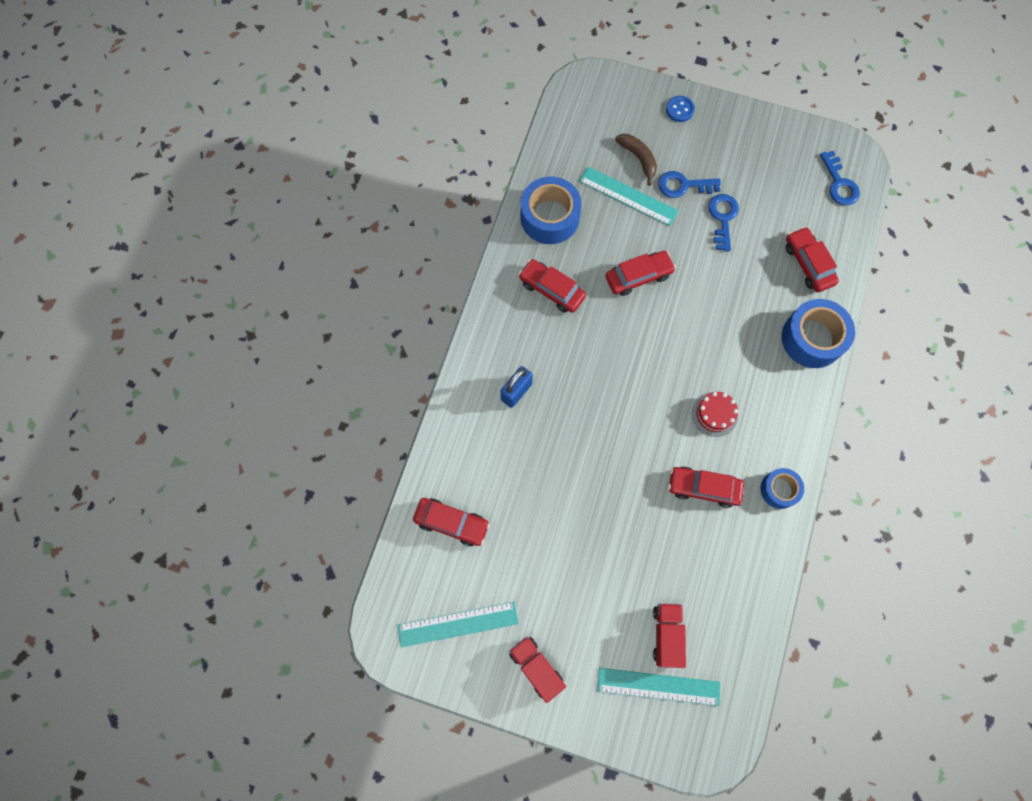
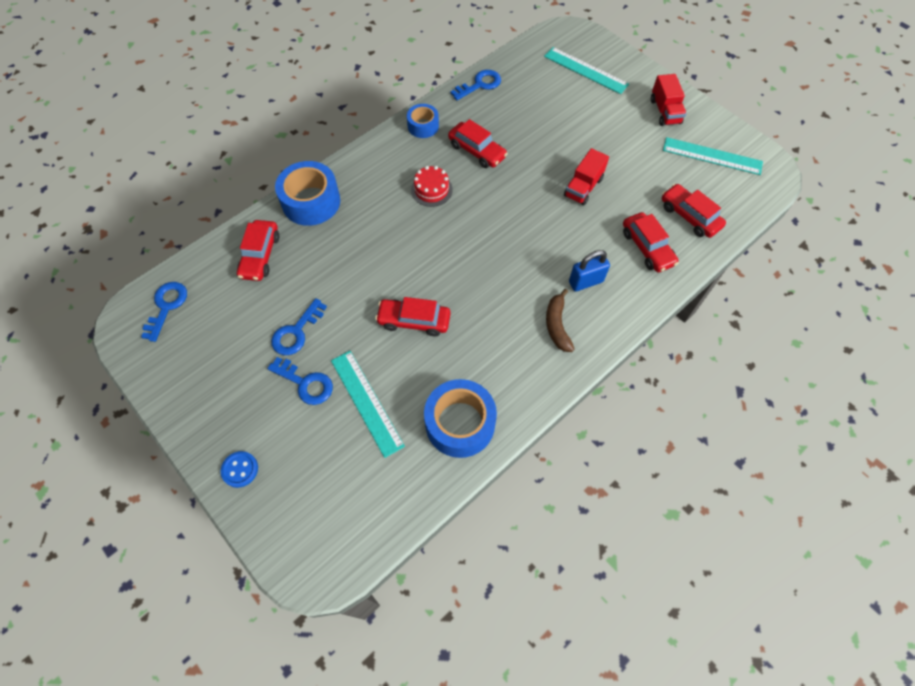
camera: 150 degrees left, 10 degrees down
(551, 289) = (502, 351): red car -> red car (647, 248)
(638, 158) = (326, 437): brown banana -> brown banana (557, 325)
(666, 635) = (563, 90): red truck -> red truck (583, 187)
(762, 588) = (480, 84): none -> blue key

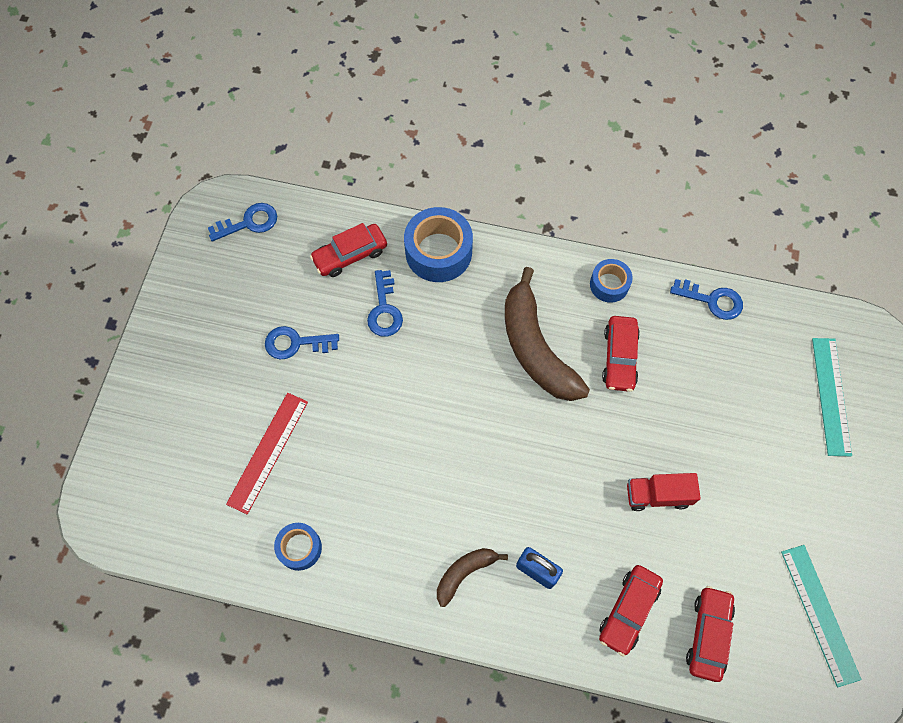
camera: 55 degrees right, 5 degrees up
(240, 469) = (145, 395): blue button -> none
(306, 383) = (252, 388): blue key -> blue key (384, 310)
(366, 402) = (268, 452): turquoise ruler -> red ruler
(414, 321) = (376, 435): red car -> none
(431, 190) = (536, 348): red cake -> brown banana
(460, 423) = (299, 548): blue tape -> blue tape, size x0.58
(665, 111) = (844, 521): red truck -> none

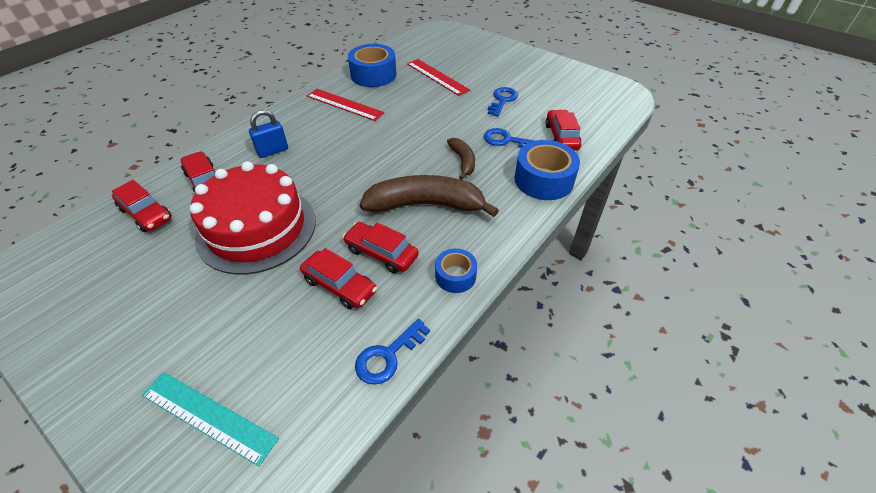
camera: 115 degrees right, 20 degrees down
(249, 222) = (608, 102): blue key -> none
(299, 548) = (373, 75): blue tape -> blue tape, size x1.73
(396, 543) = (344, 104): none -> red ruler
(465, 573) = (302, 123): brown banana -> brown banana (463, 161)
(657, 495) = (257, 228): red truck -> red cake
(674, 373) = (339, 285): none -> red car
(819, 614) = (75, 287): turquoise ruler -> none

